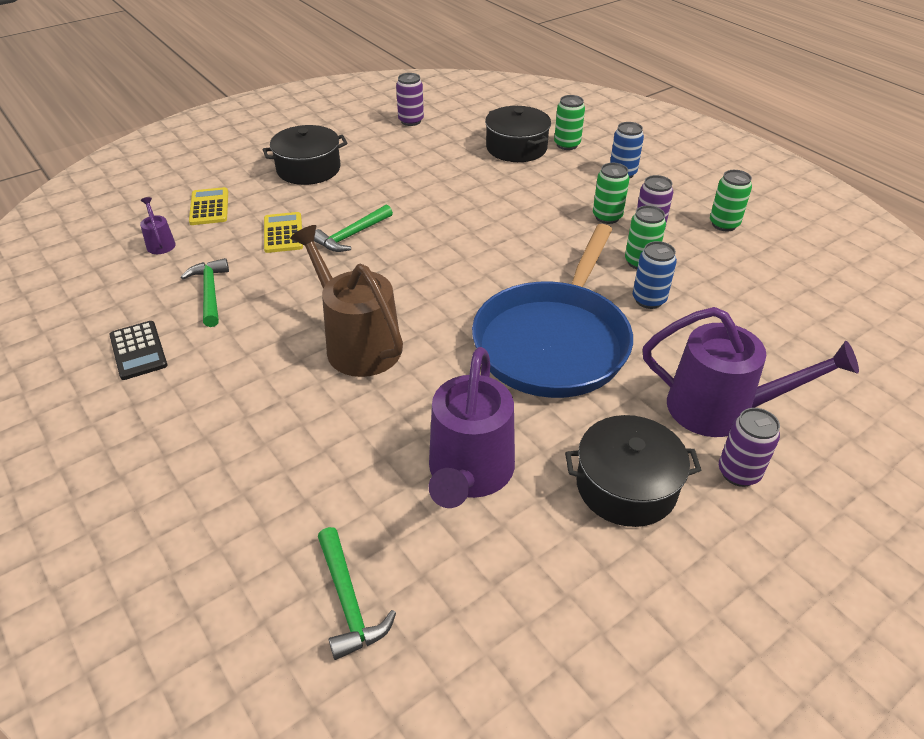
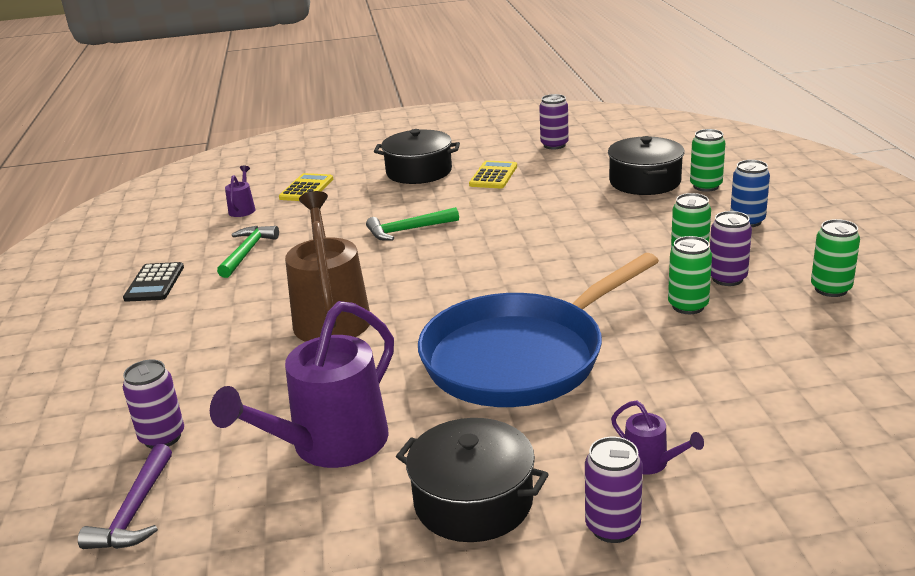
camera: 30 degrees right, 15 degrees down
(283, 233) = (349, 218): yellow calculator -> yellow calculator (493, 176)
(306, 517) = (162, 437): none -> purple can
(348, 602) = (135, 511): green hammer -> purple hammer
(649, 300) = (664, 342): blue can -> none
(721, 409) = (651, 463): purple watering can -> purple watering can, size x0.44

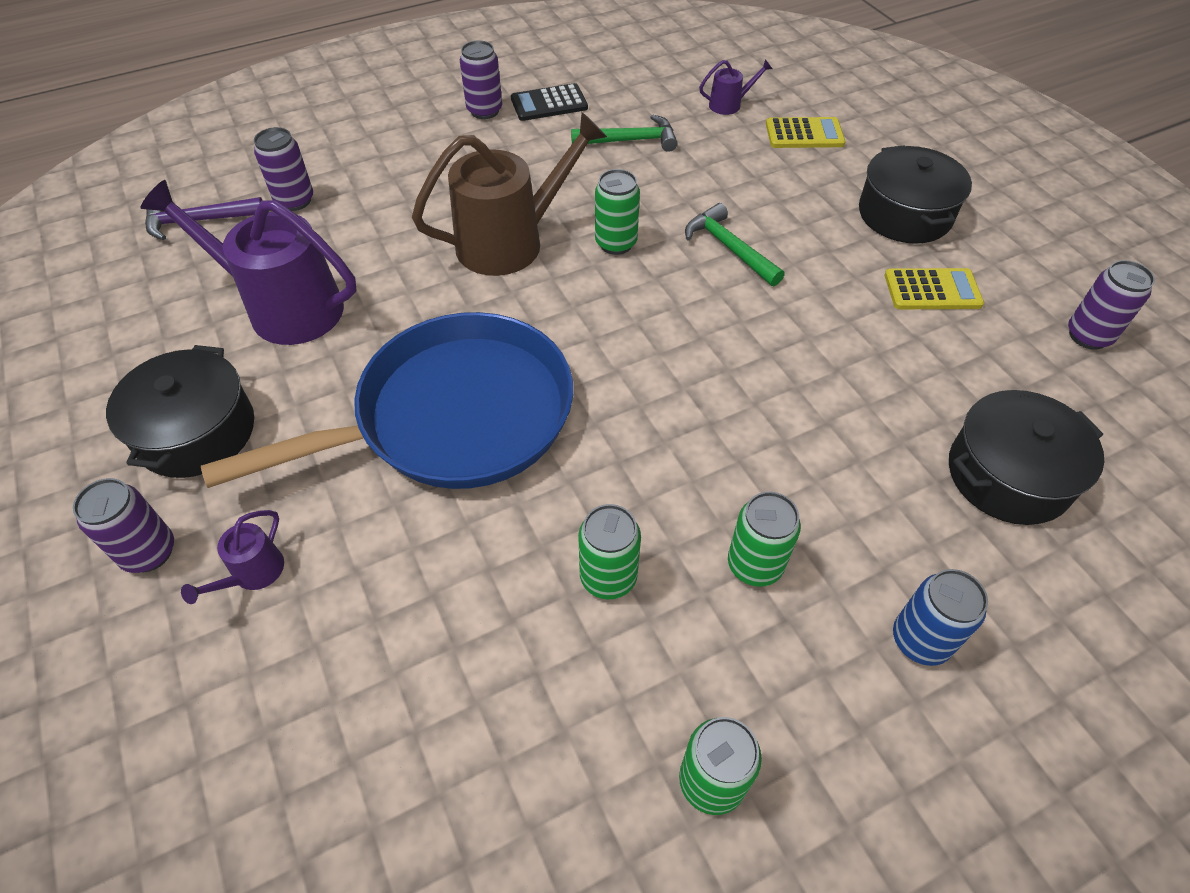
camera: 70 degrees right, 25 degrees up
(520, 356) = (453, 417): blue pan -> blue pan turned 120 degrees clockwise
(705, 186) = (1036, 566): green can -> green can (616, 243)
(727, 278) = (704, 623): purple can -> purple can (484, 111)

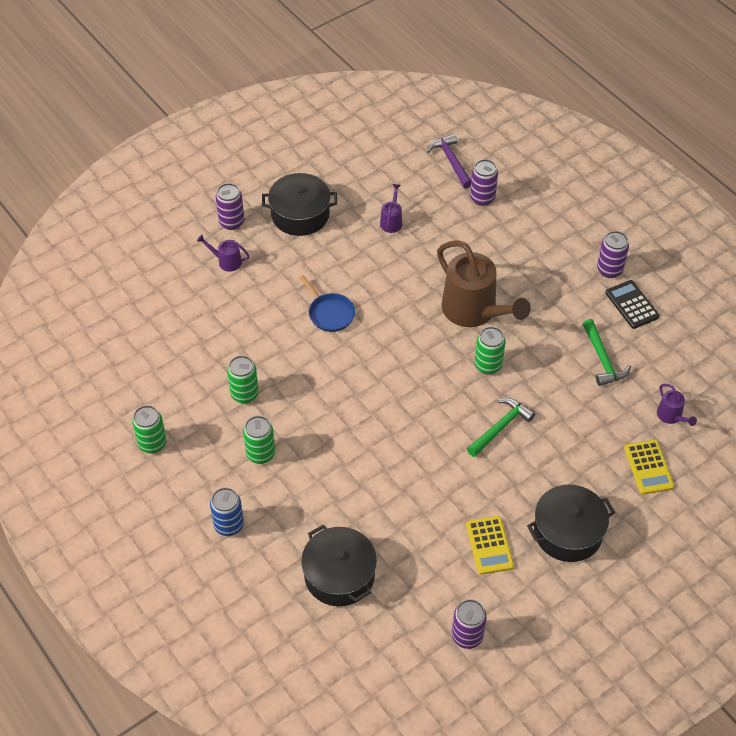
camera: 80 degrees right, 0 degrees up
(284, 307) = (391, 221): purple watering can -> purple watering can, size x0.44
(453, 417) = (330, 313): blue pan -> blue pan, size x0.40

